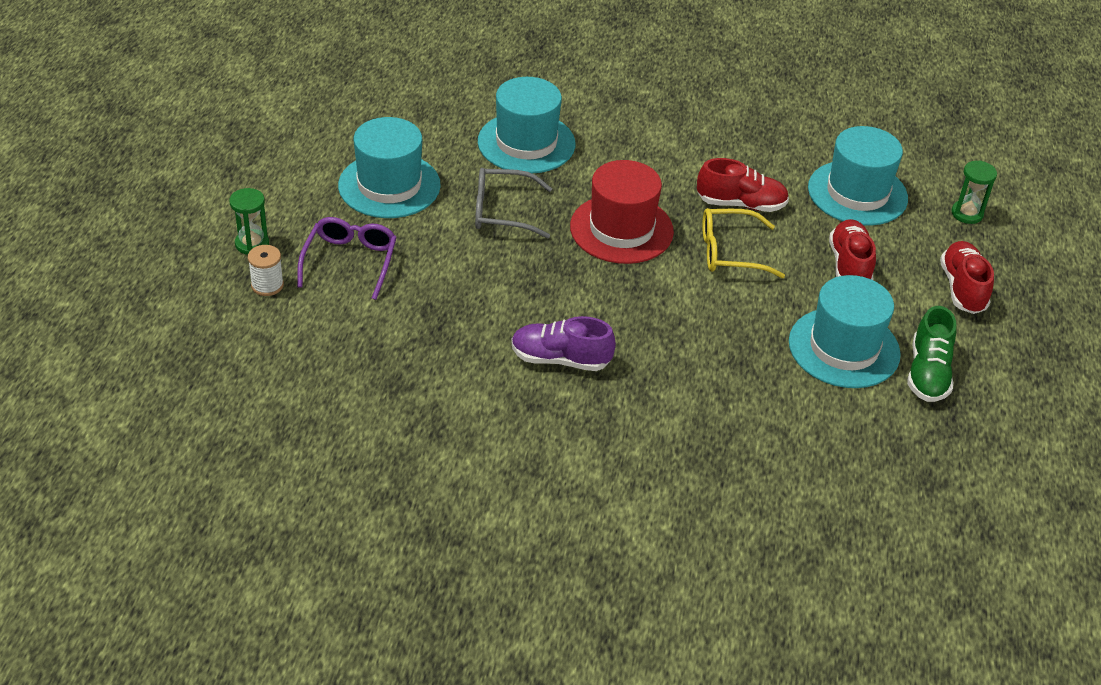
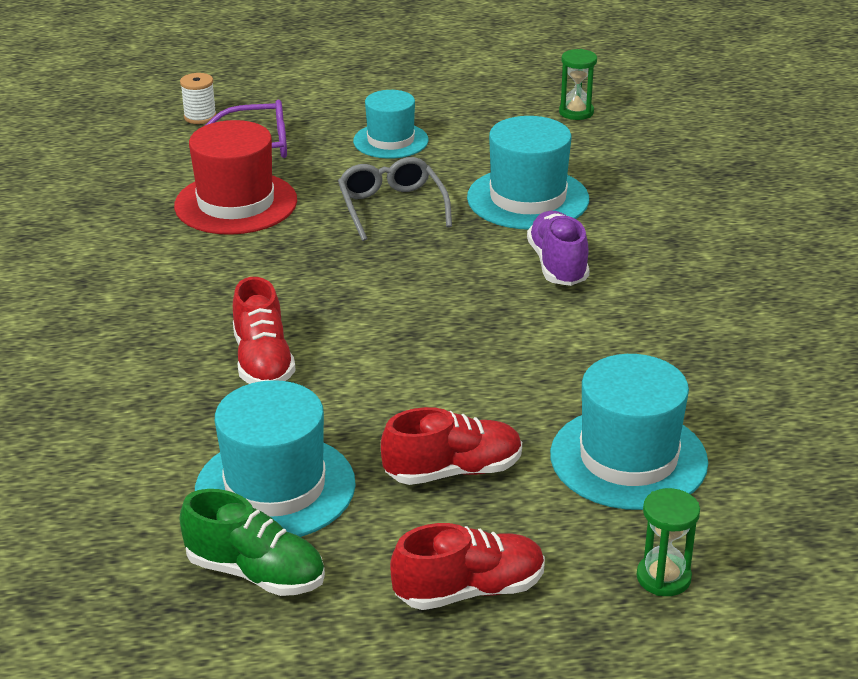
camera: 75 degrees right, 10 degrees down
(252, 244) = (255, 98): green hourglass -> green hourglass (576, 112)
(389, 185) = (390, 141): turquoise hat -> turquoise hat, size x0.66
(560, 359) = (161, 285): purple shoe -> purple shoe (557, 265)
(621, 229) = (412, 284): red hat -> red hat (236, 203)
(731, 252) = (419, 368): yellow glasses -> none
(741, 204) = (525, 362): red shoe -> red shoe (263, 362)
(928, 373) = (256, 573): green shoe -> green shoe turned 150 degrees counterclockwise

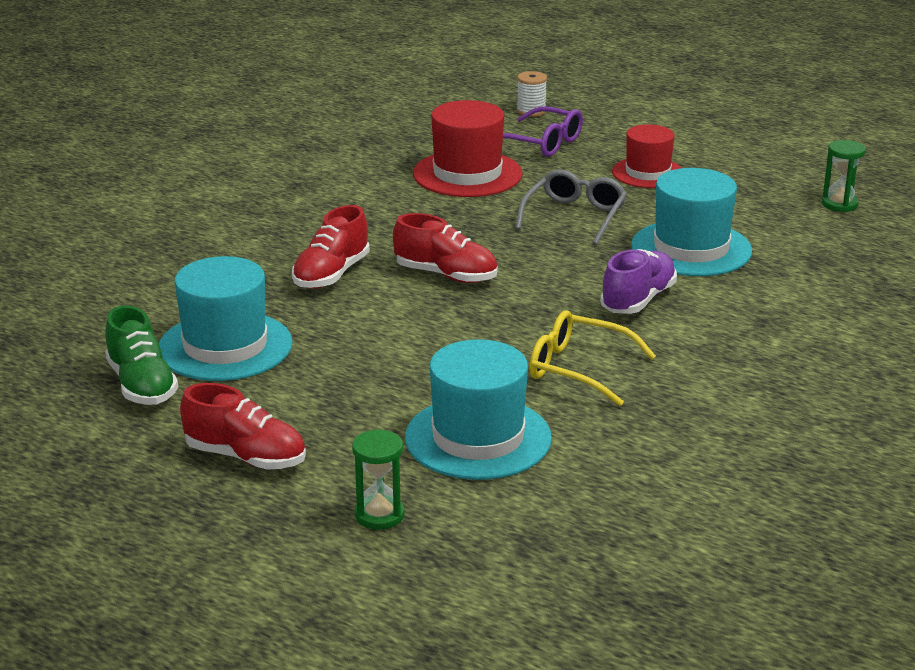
camera: 40 degrees right, 5 degrees down
(390, 141) = (648, 173): turquoise hat -> red hat
(453, 471) = (347, 389): red shoe -> red shoe (446, 275)
(608, 351) = (579, 369): none -> yellow glasses

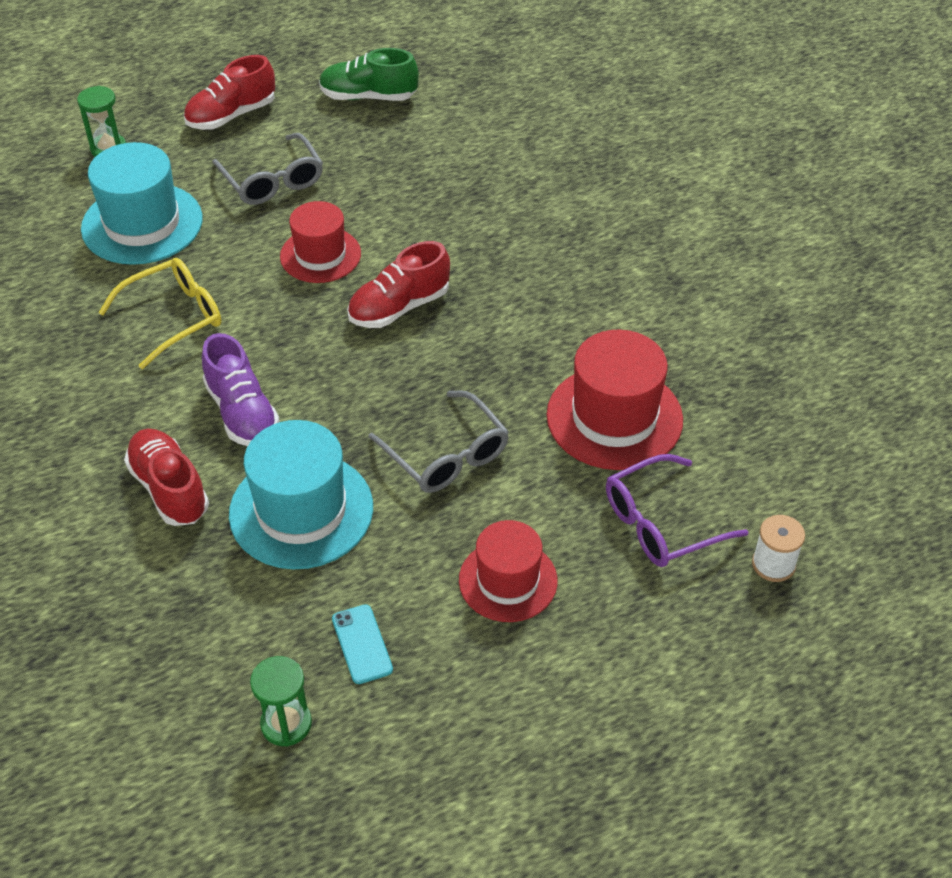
camera: 120 degrees right, 20 degrees up
(225, 346) = (388, 147): turquoise hat -> none
(331, 274) = (460, 239): red shoe -> red shoe (169, 489)
(337, 391) = (272, 180): none -> grey glasses
(420, 329) = (320, 255): none -> red hat
(756, 200) = (362, 644): none -> turquoise phone

